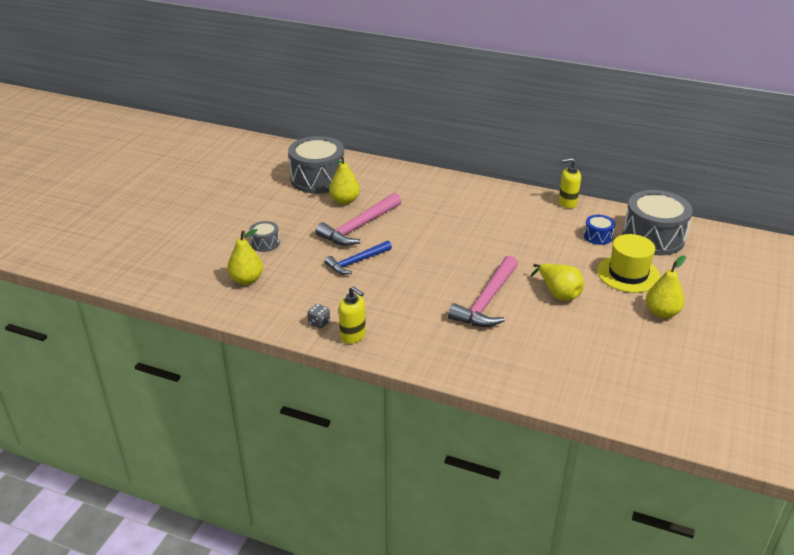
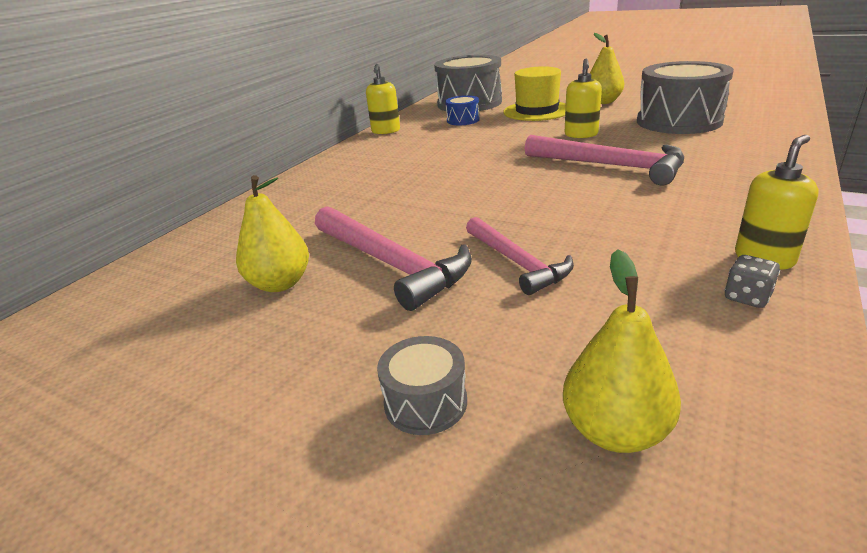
camera: 80 degrees left, 5 degrees down
(318, 179) = (155, 324): grey drum -> grey drum (678, 121)
(356, 262) = (517, 263): blue hammer -> pink hammer
(558, 293) = (581, 135): yellow pear -> yellow soap dispenser

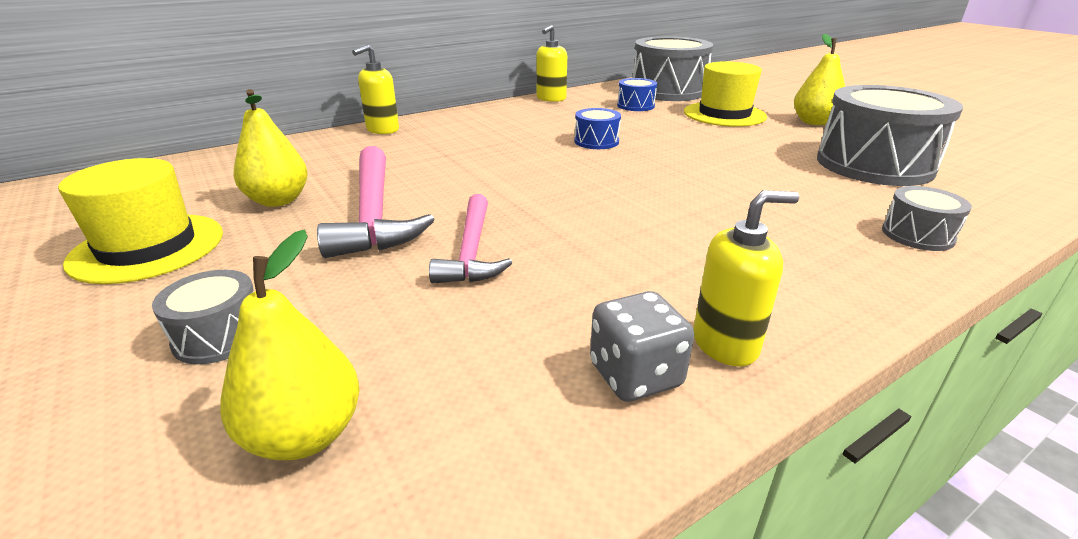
camera: 25 degrees right, 0 degrees up
(216, 368) = (148, 247): none -> yellow hat
(477, 155) = (596, 141): none -> blue drum
(581, 135) = (733, 149): yellow soap dispenser -> yellow soap dispenser (382, 130)
(611, 166) = (713, 190): pink hammer -> none
(747, 297) = (635, 375): grey dice -> grey dice, size x1.52
(762, 158) = (917, 235): none -> grey drum

